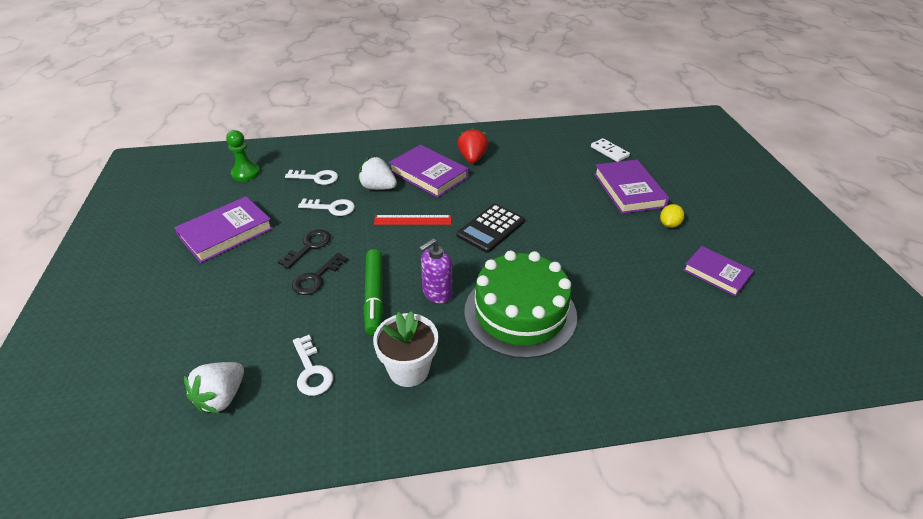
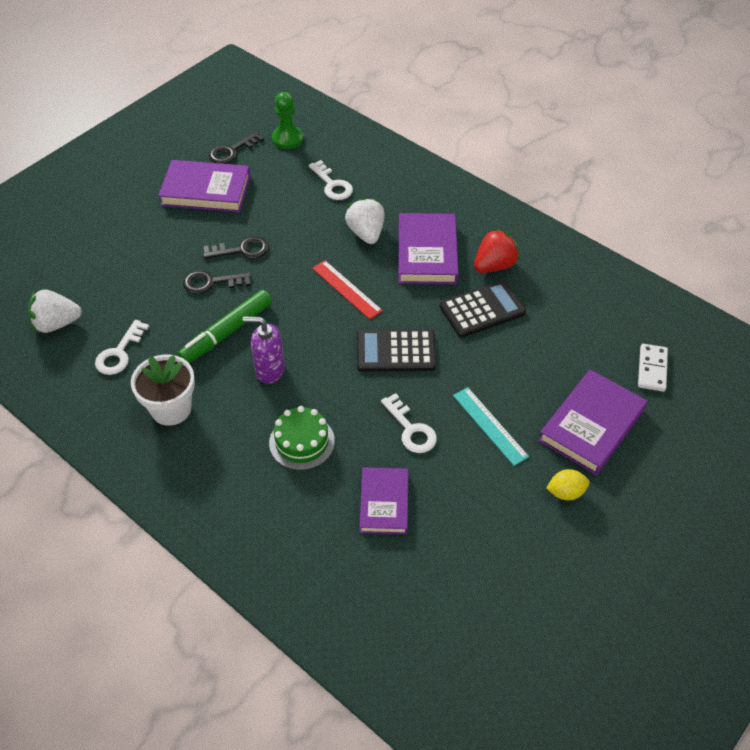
camera: 50 degrees right, 10 degrees up
(212, 201) = (232, 151): none -> black key
(331, 208) = (303, 226): white key -> white key (411, 429)
(499, 180) = (482, 309): none -> black calculator
(520, 313) = (302, 442): green cake -> green cake, size x0.52
(592, 224) = (490, 425): none -> turquoise ruler
(716, 273) = (521, 573): purple book -> purple book (384, 503)

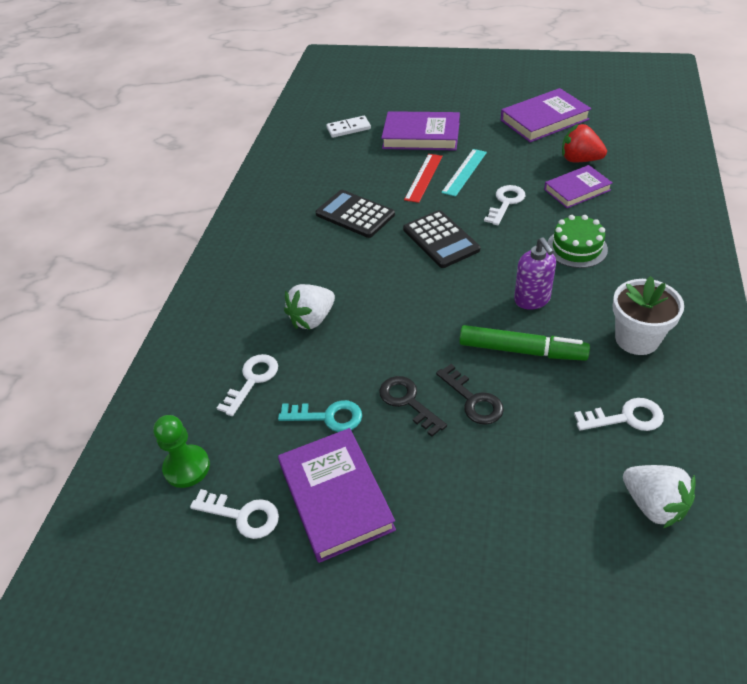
camera: 115 degrees left, 5 degrees down
(232, 151) = (242, 515): black key -> white key
(267, 208) = (328, 417): none -> turquoise key
(346, 289) = (397, 298): red ruler -> red ruler (423, 177)
(427, 253) = (310, 269): purple book -> purple book (544, 120)
(494, 266) = (298, 226): red strawberry -> red strawberry (580, 160)
(565, 492) = (484, 129): yellow lemon -> none

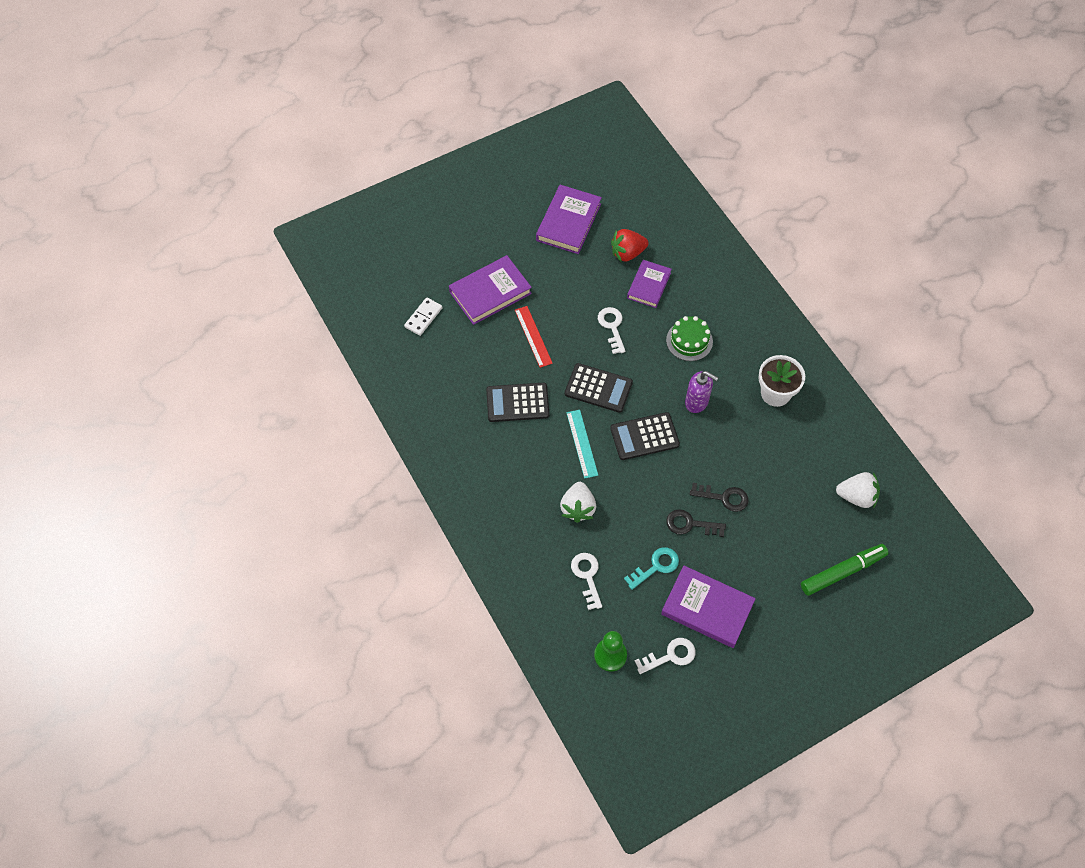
camera: 45 degrees left, 15 degrees up
(444, 299) = (644, 436): none -> black calculator
(464, 172) = (557, 313): turquoise ruler -> turquoise ruler (582, 443)
(522, 350) = (721, 445): green marker -> green marker (842, 572)
(626, 417) = (808, 452): white key -> none

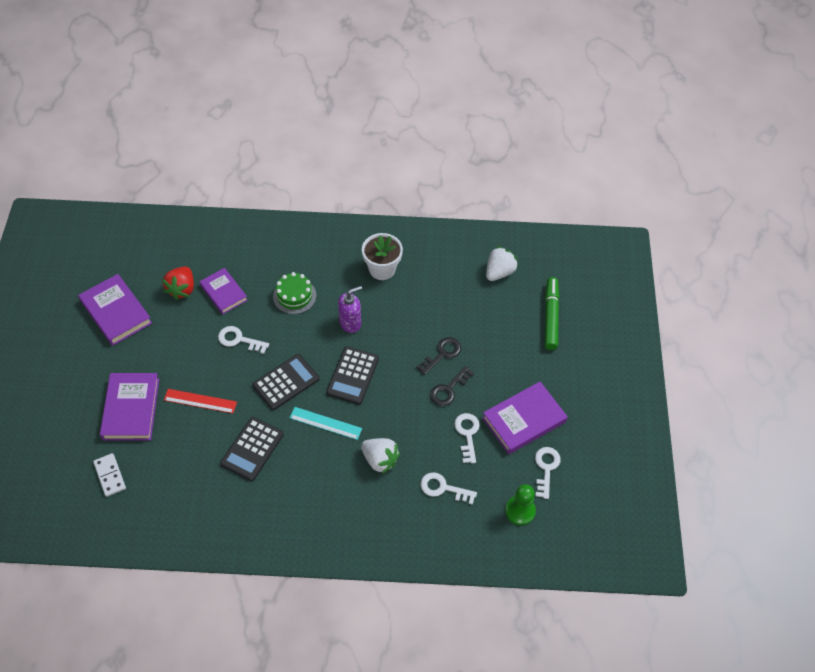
camera: 60 degrees left, 5 degrees down
(656, 566) = (467, 434): turquoise key -> white key

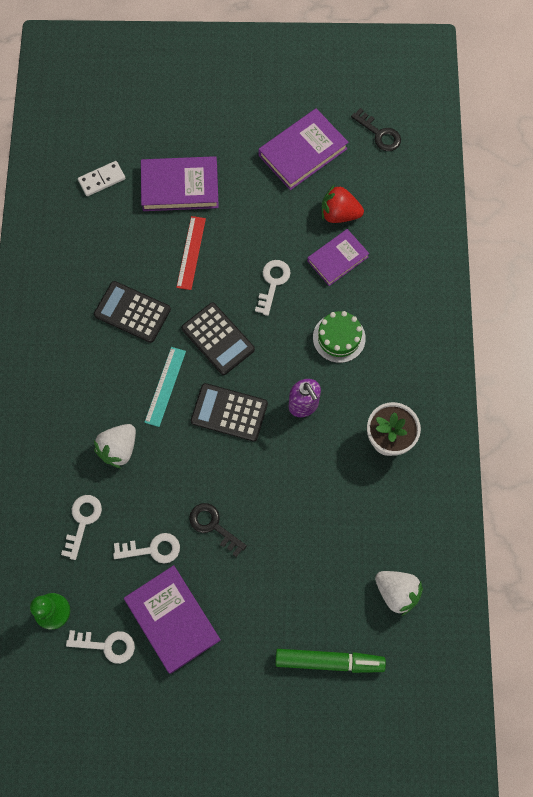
camera: 90 degrees right, 15 degrees up
(442, 354) = (264, 517): black key -> black key (379, 134)

